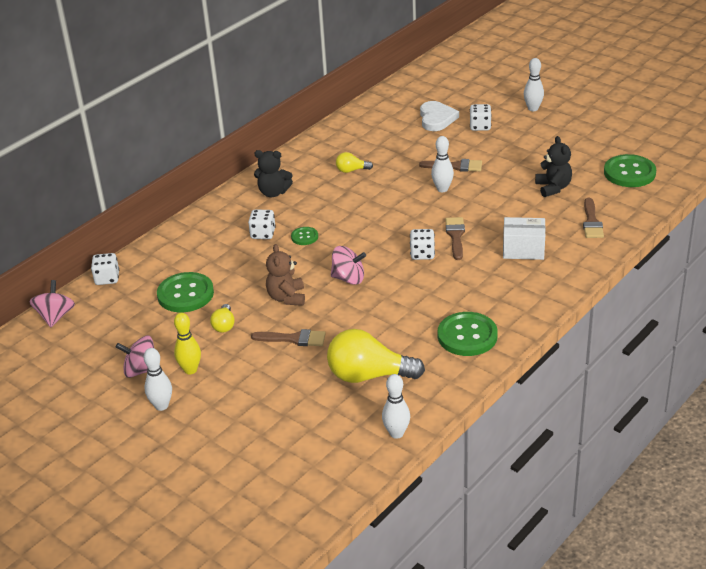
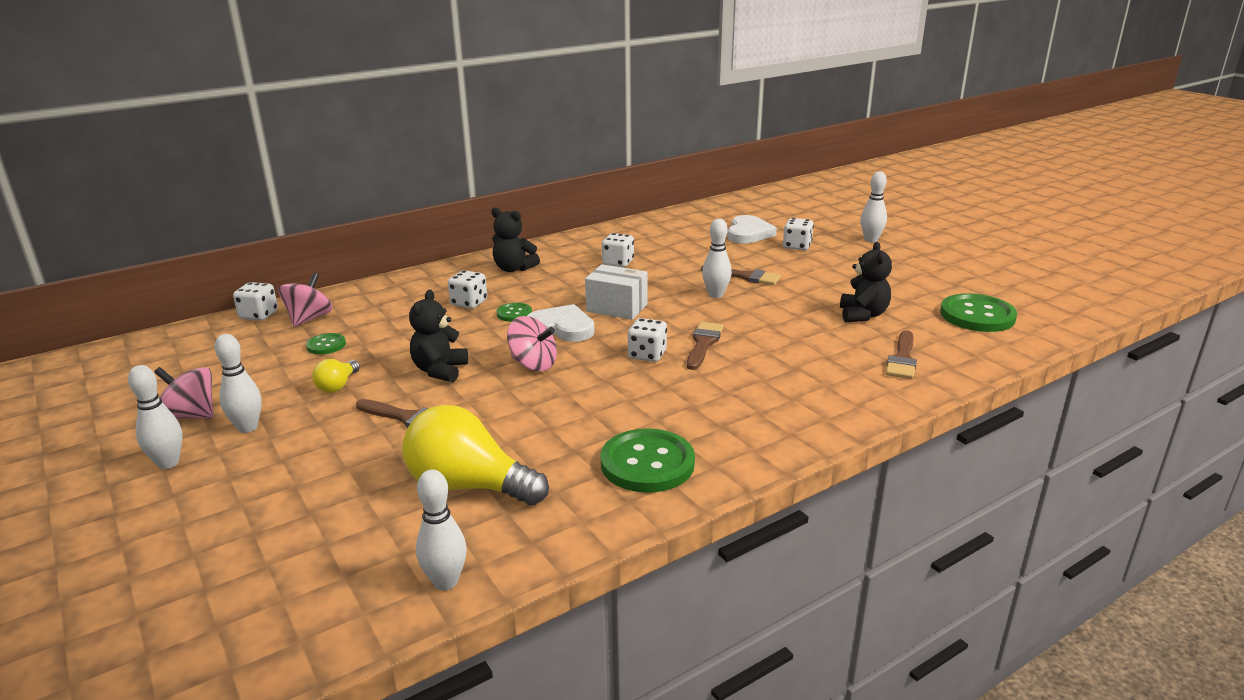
camera: 15 degrees right, 10 degrees down
(55, 316) = (164, 340): pink spinning top -> pink spinning top (309, 318)
(185, 294) = (326, 345): green button -> green button, size x0.51
(190, 370) = (247, 427): yellow bowling pin -> white bowling pin
(287, 297) = (440, 370): brown teddy bear -> black teddy bear
(348, 243) = (561, 328): none -> white heart
(351, 170) = (618, 263): yellow light bulb -> white dice
(523, 250) = (788, 374): white box -> white box (617, 308)

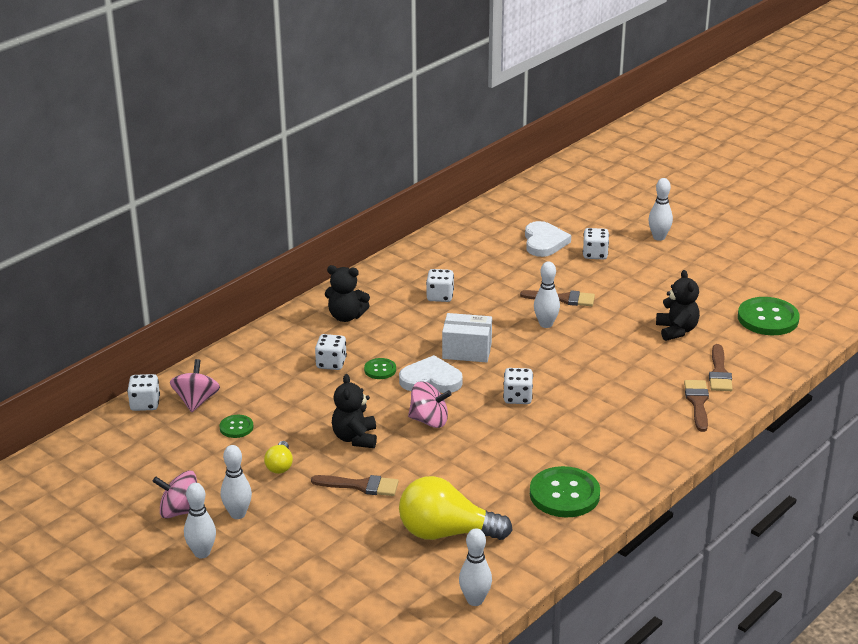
camera: 15 degrees left, 5 degrees up
(703, 343) = (558, 379): brown brush -> brown brush (697, 403)

